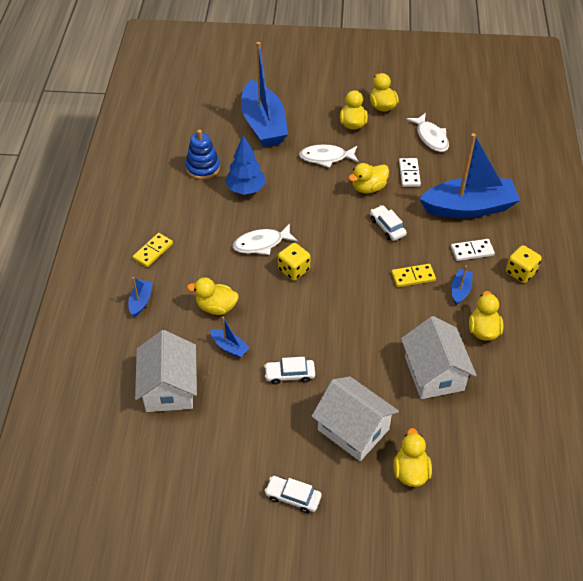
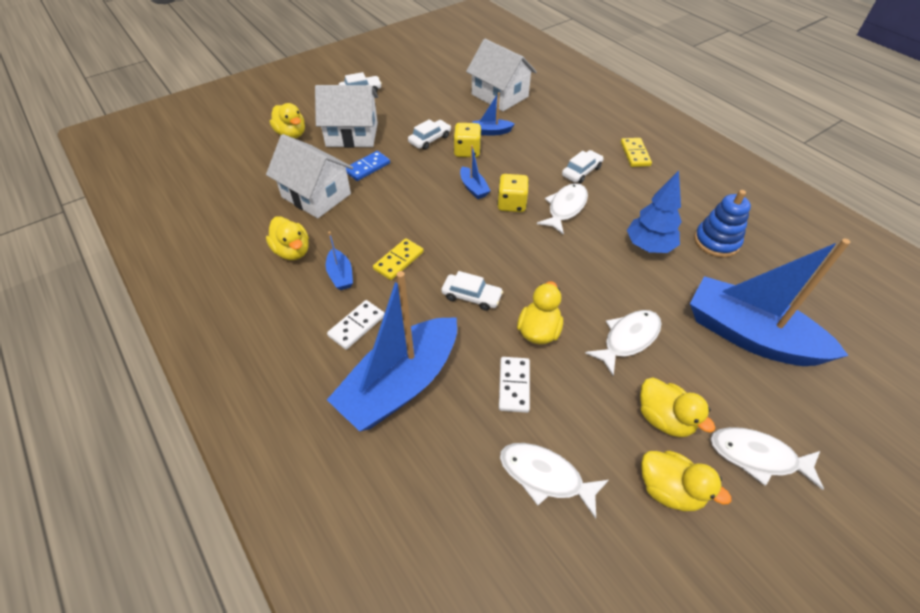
camera: 140 degrees right, 0 degrees up
(141, 301) = (589, 123): blue boat -> blue boat (473, 188)
(212, 263) = (581, 171): none -> white car
(216, 307) = (534, 147): yellow duck -> none
(331, 93) = (757, 456): none -> white fish
(370, 376) = (367, 167): none -> blue domino
(409, 174) = (514, 385): white domino -> white domino turned 45 degrees clockwise
(520, 272) = (284, 334): yellow dice -> yellow dice (467, 151)

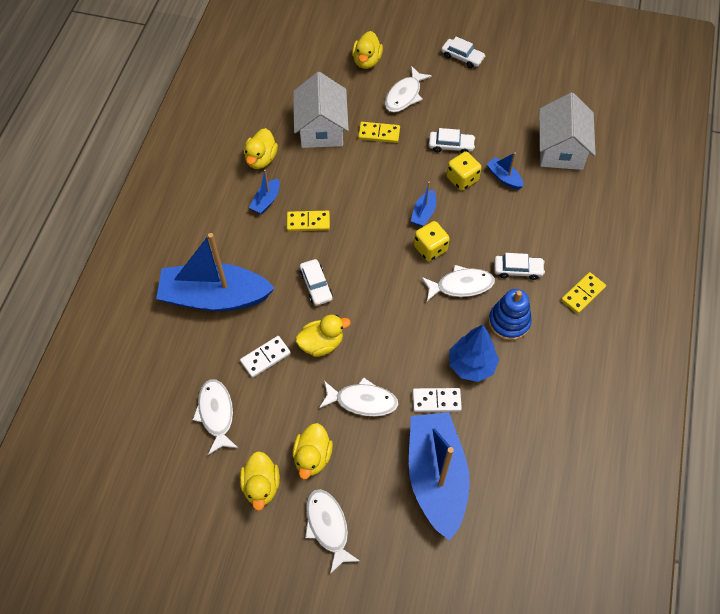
camera: 50 degrees right, 10 degrees up
(352, 135) = (404, 95): white house -> white fish
(356, 326) = (235, 242): white domino -> white domino (436, 401)
(367, 167) = (379, 134): blue domino -> yellow domino
(716, 241) = (524, 409): blue stacking toy -> blue stacking toy (509, 322)

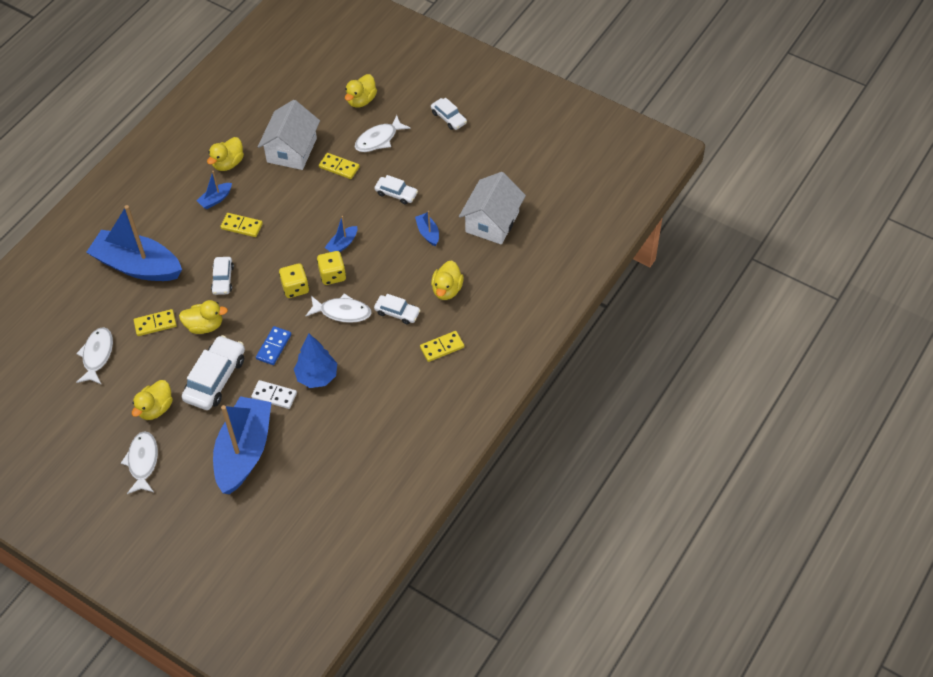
camera: 20 degrees right, 5 degrees down
(261, 486) = (107, 417): yellow duck -> yellow duck (447, 290)
(265, 357) = (155, 324): white domino -> yellow domino
(362, 401) = (215, 378): white fish -> white car
(408, 345) = (273, 347): none -> blue domino
(462, 179) = (391, 225): yellow dice -> yellow dice (295, 288)
(509, 322) = (366, 352): blue stacking toy -> none

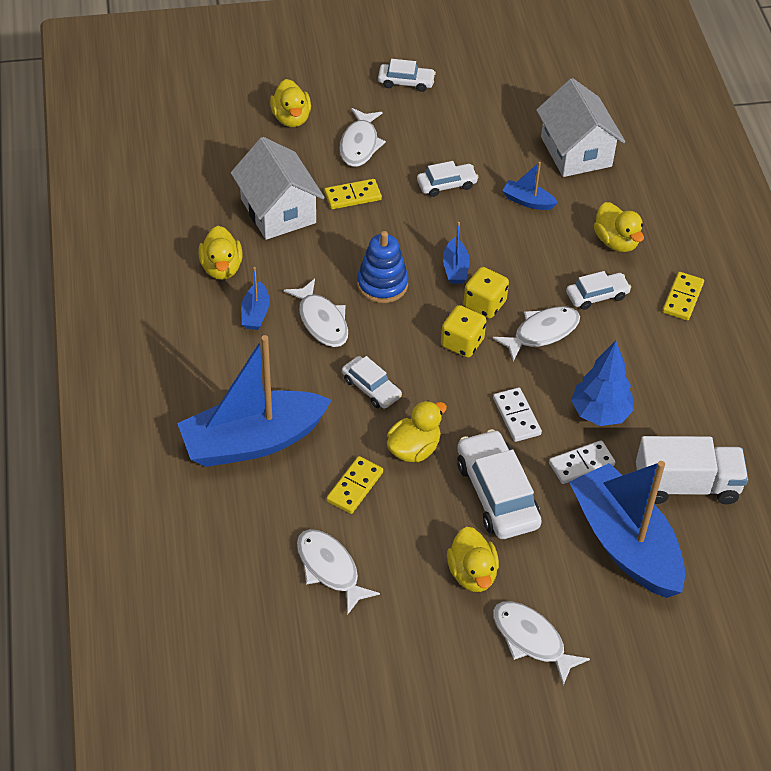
camera: 45 degrees left, 5 degrees down
(241, 226) = (321, 321): yellow domino -> white fish
(273, 347) = (516, 416): blue domino -> white domino
(294, 227) = (382, 284): none -> blue stacking toy
(312, 447) = (686, 485): none -> white truck

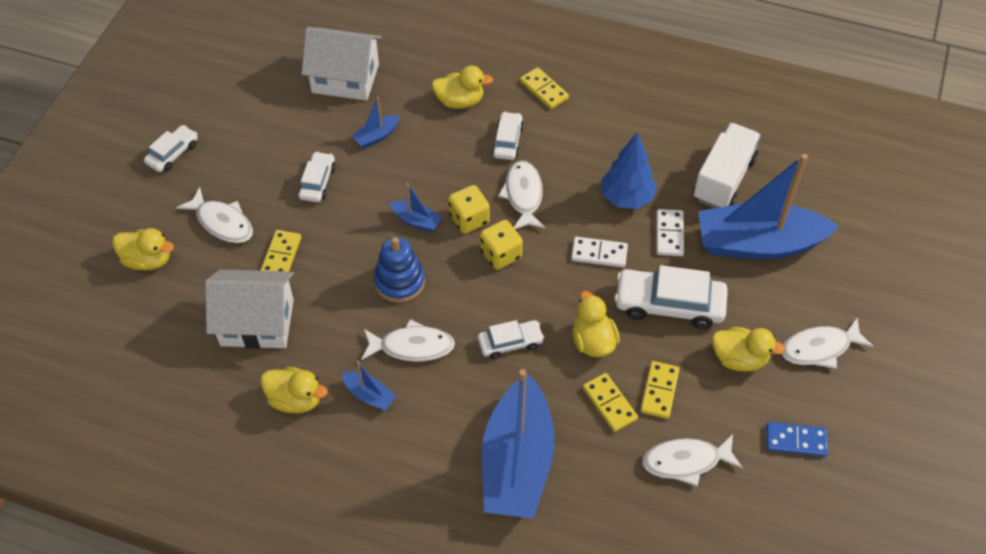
camera: 60 degrees left, 5 degrees up
(393, 520) = (659, 391): none -> yellow domino
(408, 653) = (795, 440): none -> blue domino

